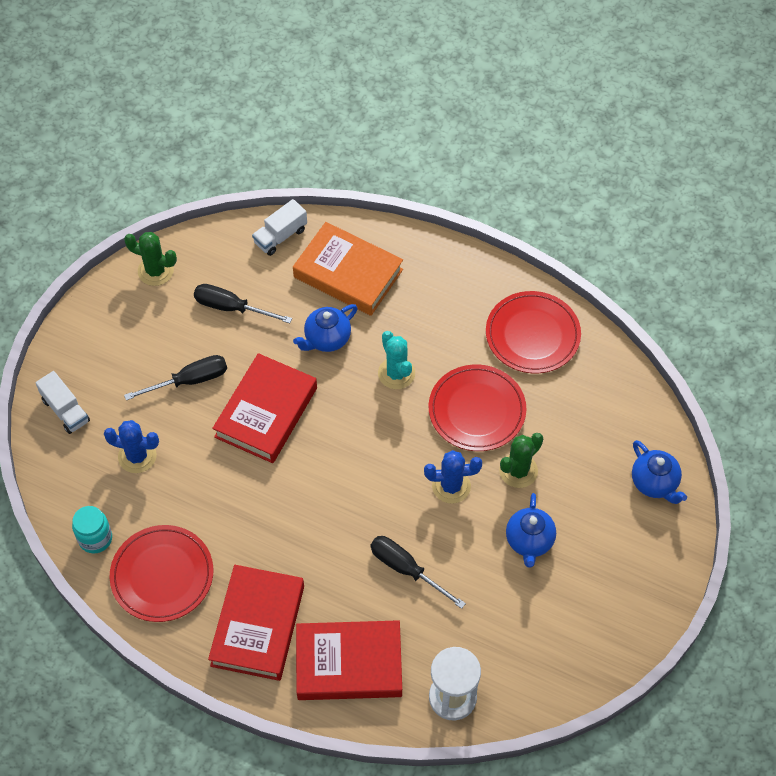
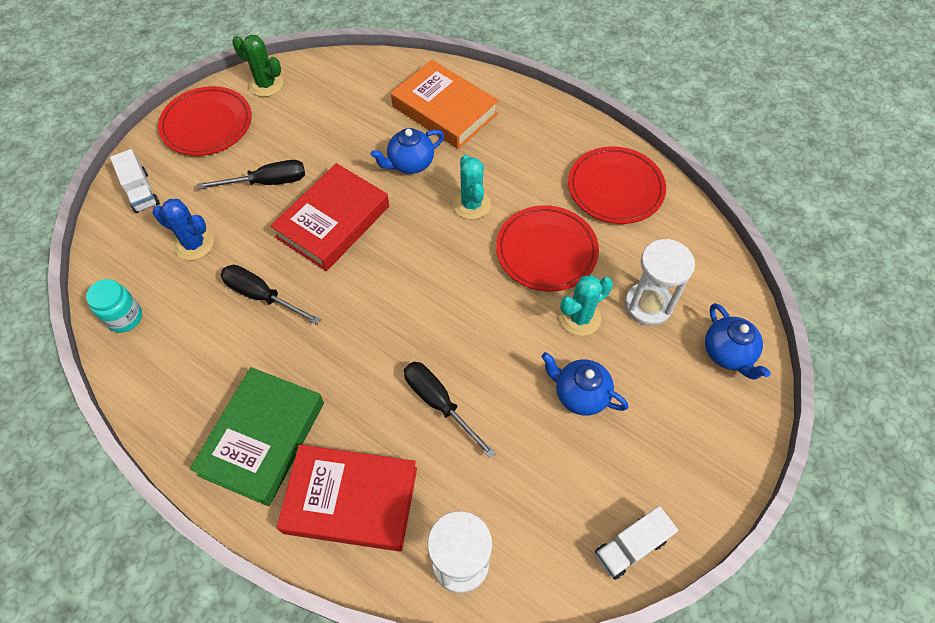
camera: 10 degrees right, 0 degrees up
(162, 575) = (179, 367): red plate -> red plate (207, 124)
(231, 308) = (327, 124): black screwdriver -> black screwdriver (262, 296)
(257, 625) = (262, 438): red book -> green book
(280, 236) = (389, 71): white truck -> white truck (630, 547)
(451, 486) = (505, 322): blue cactus -> none
(518, 471) = (580, 318): green cactus -> turquoise cactus
(529, 541) = (580, 394): blue teapot -> blue teapot turned 105 degrees clockwise
(578, 449) = (648, 305): none -> white hourglass

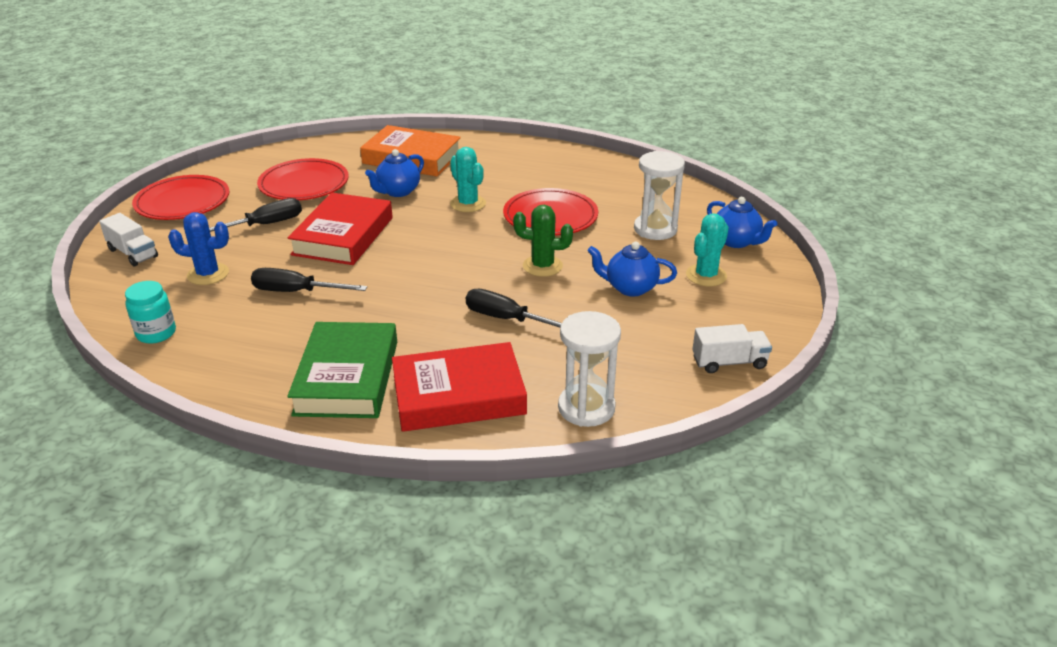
camera: 20 degrees left, 25 degrees down
(266, 85) = (231, 170): green cactus -> green cactus (542, 266)
(580, 318) = (602, 247): turquoise cactus -> turquoise cactus (706, 275)
(615, 188) = (587, 174): red plate -> red plate (304, 184)
(630, 547) = (729, 362): white truck -> white truck turned 135 degrees counterclockwise

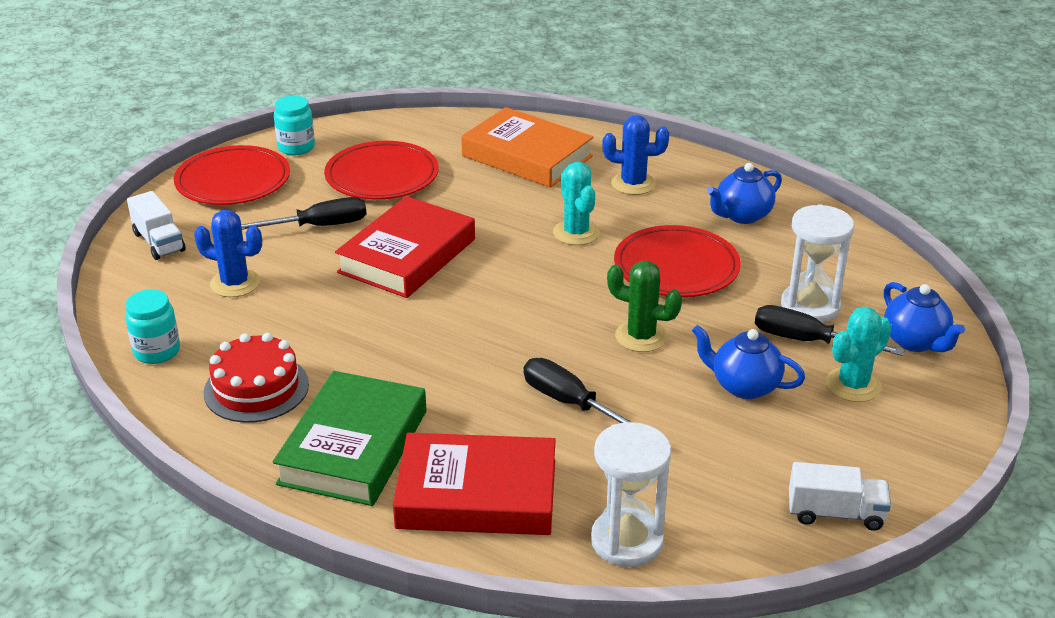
camera: 15 degrees right, 0 degrees up
(228, 173) = (296, 147): none -> turquoise jar
(251, 347) = (256, 388): none -> red cake
(296, 292) = (329, 323): black screwdriver -> black screwdriver (808, 341)
(398, 191) = (493, 202): blue teapot -> blue teapot (742, 215)
(498, 166) = (633, 184): none -> blue cactus

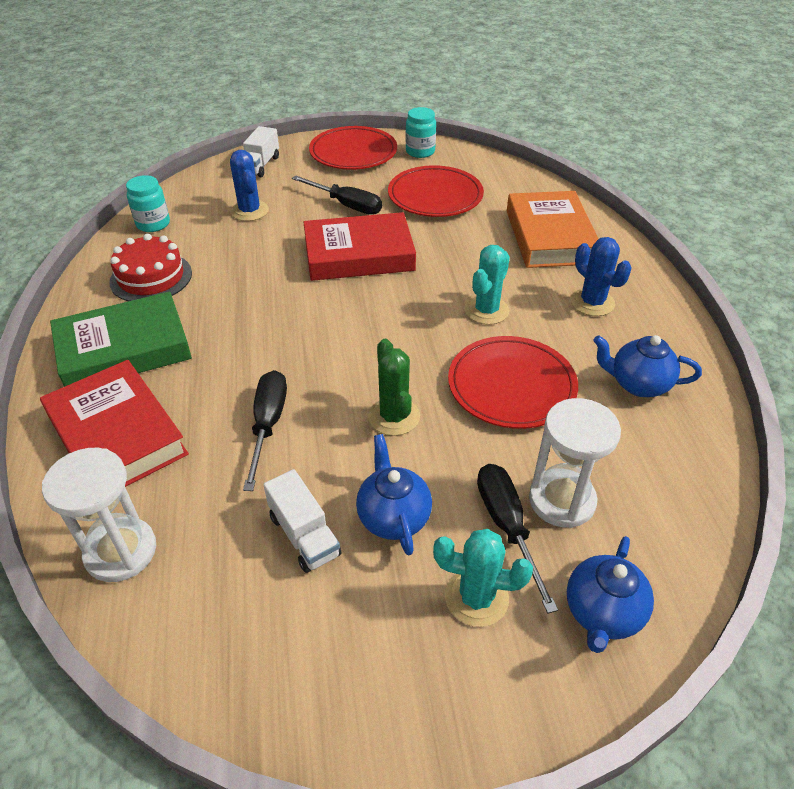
camera: 50 degrees right, 10 degrees up
(835, 513) = (266, 687): white truck -> white truck (304, 535)

